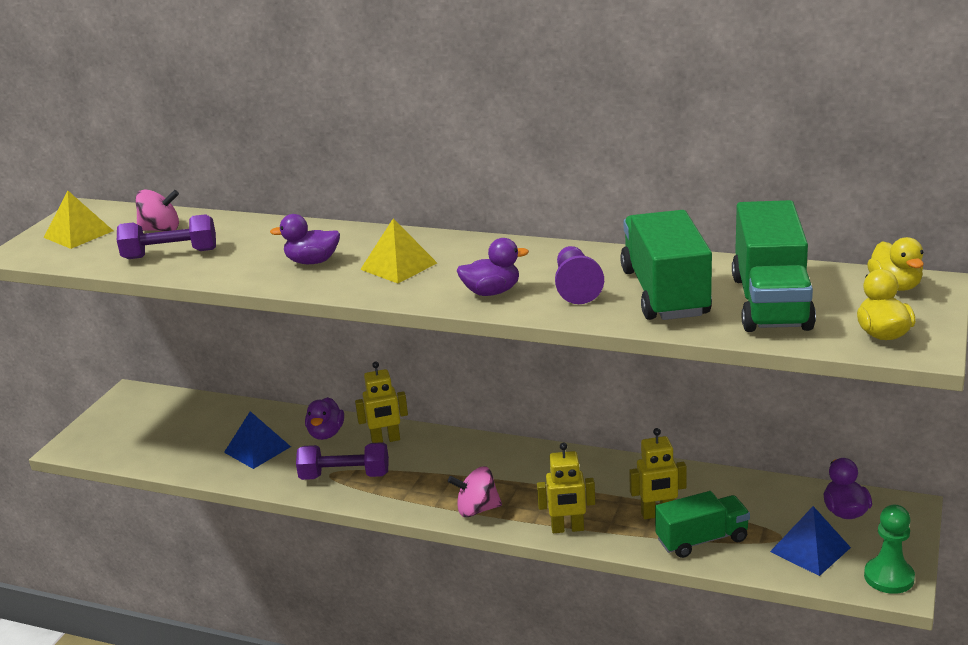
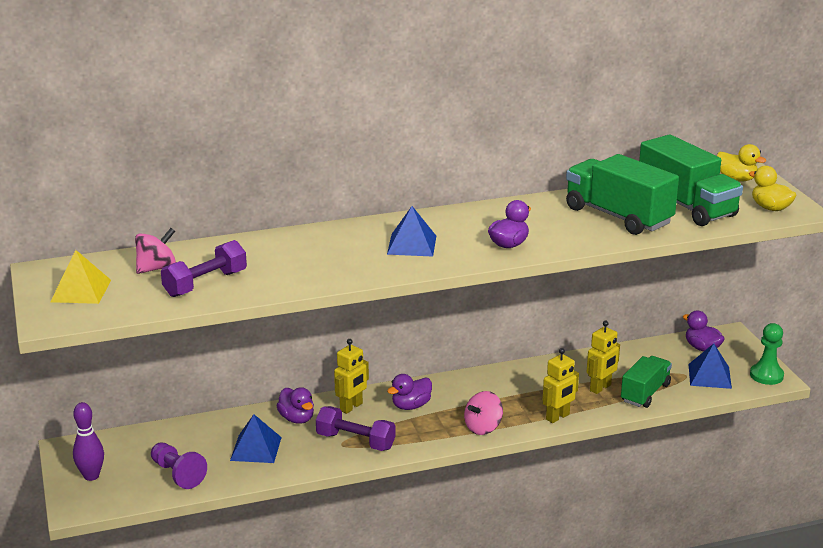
camera: 40 degrees left, 0 degrees up
(113, 424) = (91, 476): none -> purple bowling pin
(312, 262) = (339, 258): purple duck -> purple duck (411, 406)
(345, 476) = (355, 441): purple dumbbell -> purple dumbbell turned 60 degrees clockwise
(398, 266) = (412, 245): yellow pyramid -> blue pyramid
(576, 287) = (558, 227): purple pawn -> purple pawn (177, 474)

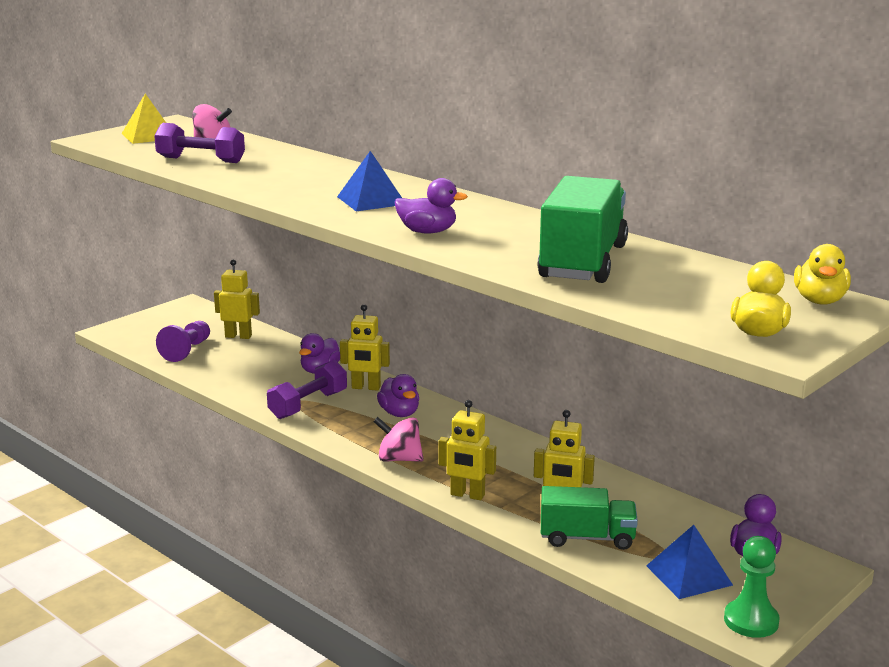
camera: 60 degrees right, 5 degrees down
(91, 476) = (157, 323): purple bowling pin -> none
(178, 439) = (238, 336): none -> yellow robot
(256, 448) = (254, 368): blue pyramid -> none
(355, 441) = (308, 405): purple dumbbell -> purple dumbbell turned 45 degrees clockwise
(411, 406) = (399, 413): purple duck -> purple duck turned 135 degrees counterclockwise
(686, 206) = (676, 288): green truck -> none

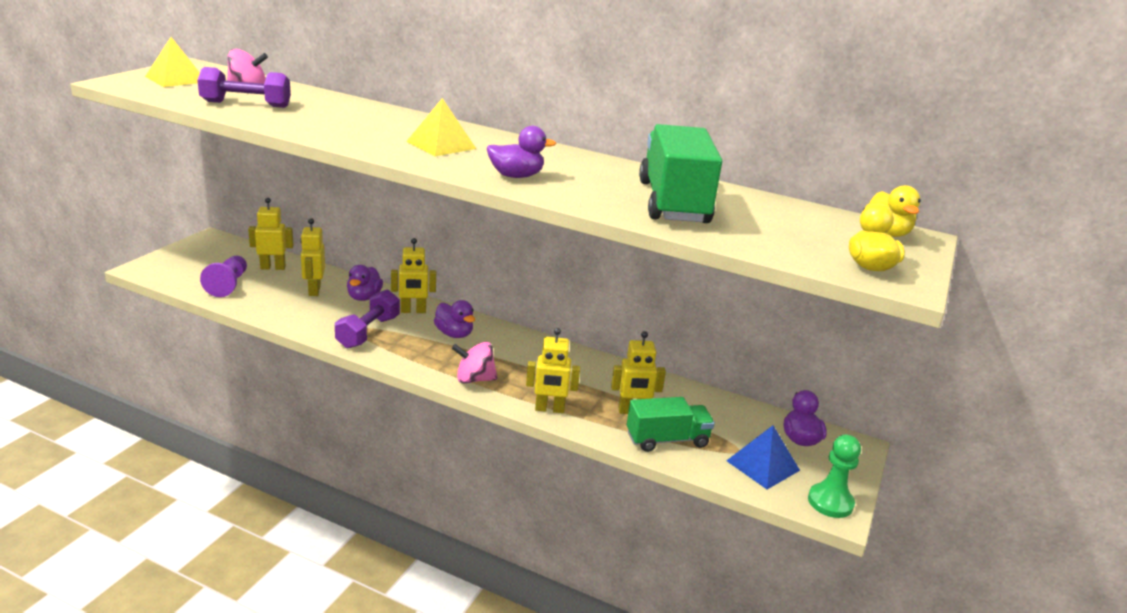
camera: 20 degrees left, 5 degrees up
(270, 361) = (314, 290): none -> yellow robot
(371, 200) = (441, 145): blue pyramid -> yellow pyramid

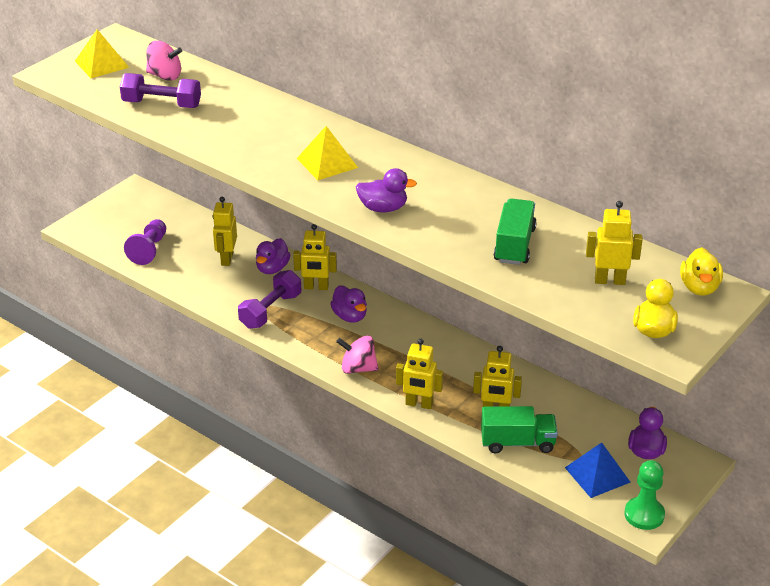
camera: 15 degrees right, 10 degrees up
(273, 267) = (191, 229): yellow robot -> yellow robot (609, 280)
(673, 203) = (514, 245): green truck -> green truck, size x0.64

